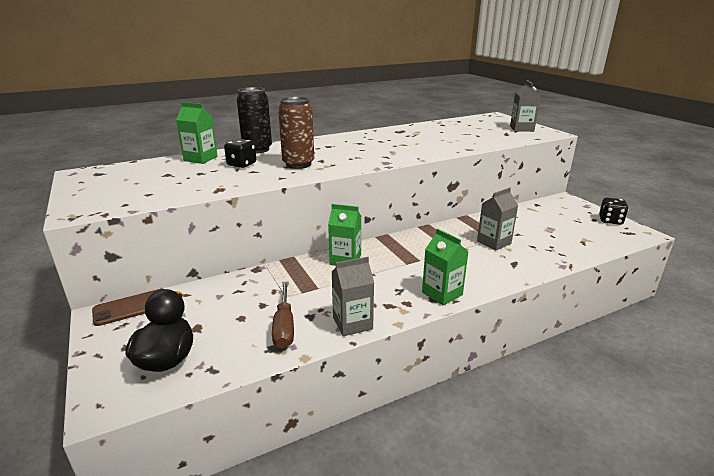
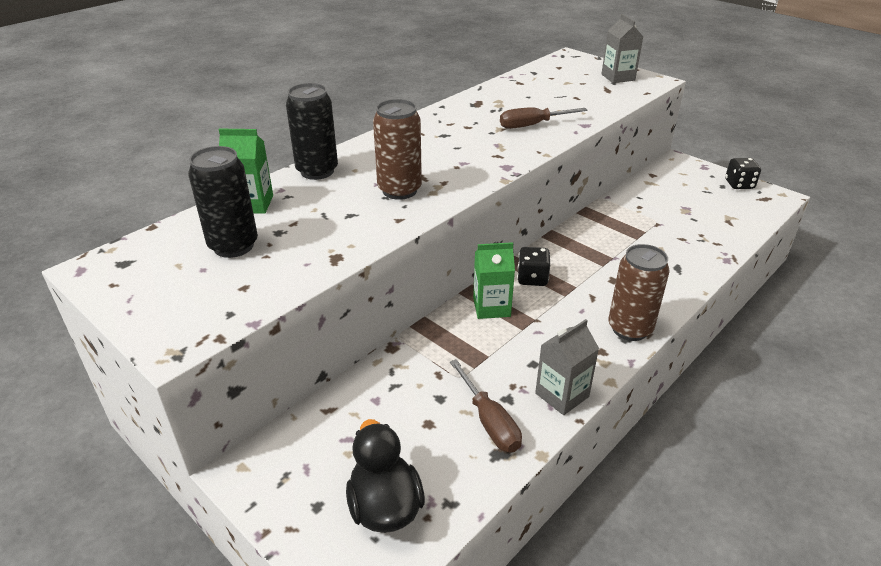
camera: 20 degrees left, 10 degrees up
(132, 307) = (275, 448): brown phone -> none
(166, 175) = (233, 246): none -> black can
(242, 164) = (322, 204): black dice -> black dice (532, 278)
(428, 145) = (532, 125): none -> brown screwdriver
(442, 293) = (630, 329): green carton -> brown can
(494, 242) = (639, 242): grey carton -> none

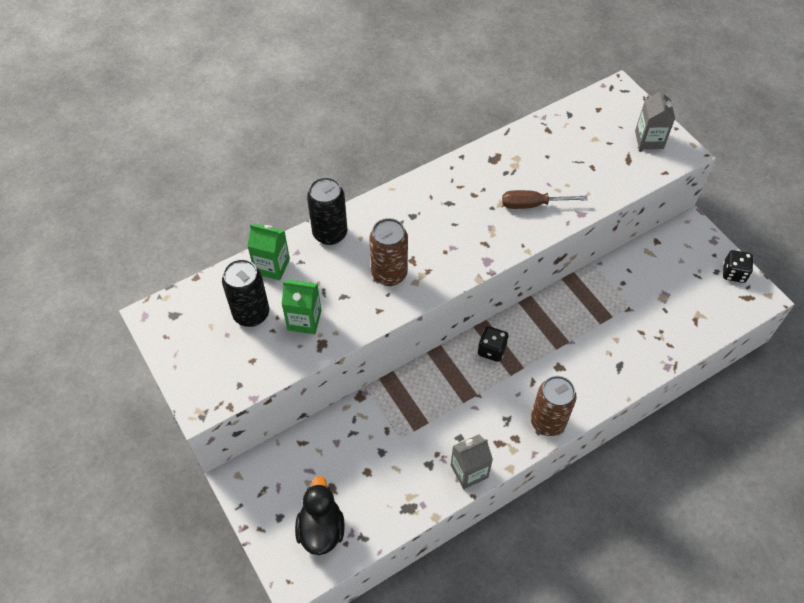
camera: 15 degrees right, 20 degrees up
(489, 421) = (409, 481): brown screwdriver -> none
(491, 307) = (448, 373): green carton -> green carton (304, 320)

